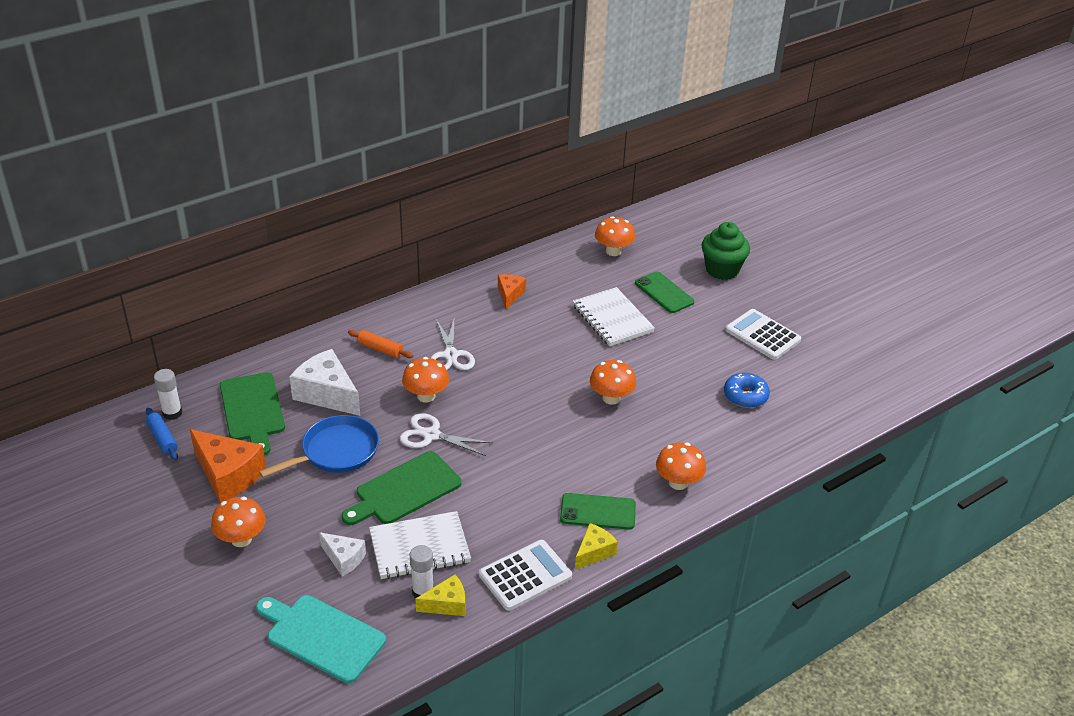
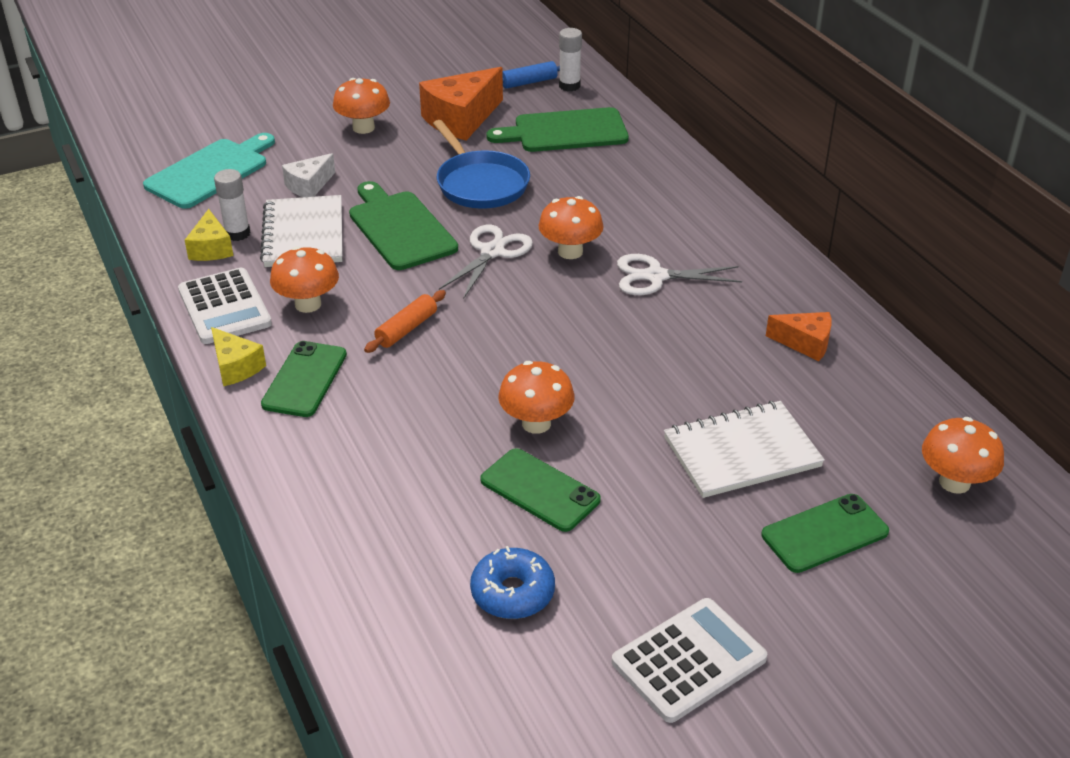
camera: 100 degrees right, 0 degrees up
(327, 394) = (586, 179): white cheese -> none
(380, 349) = (673, 220): orange rolling pin -> orange rolling pin (406, 329)
(667, 392) = (540, 490): none -> green phone
(678, 482) = (331, 468): orange mushroom -> orange mushroom (308, 304)
(722, 270) = (913, 640): green cupcake -> none

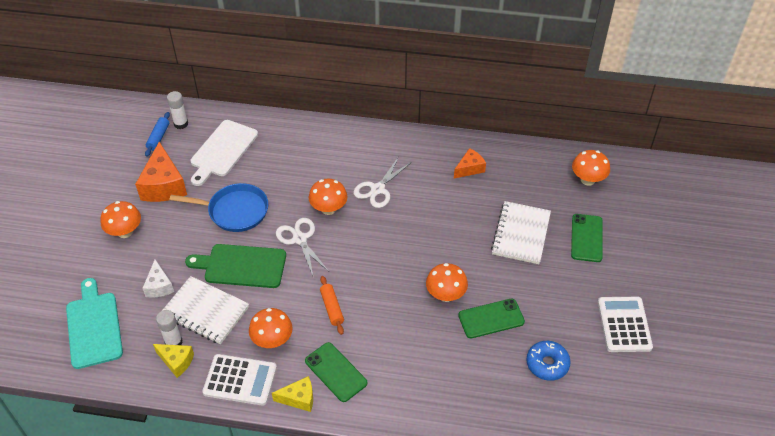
camera: 55 degrees left, 10 degrees up
(565, 131) = (222, 150): green cutting board -> white cutting board

